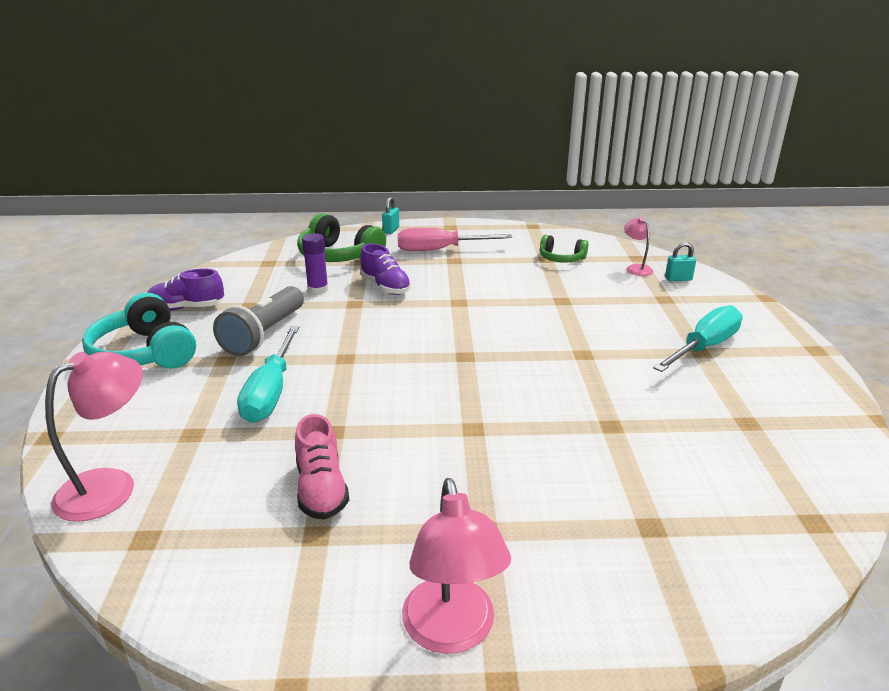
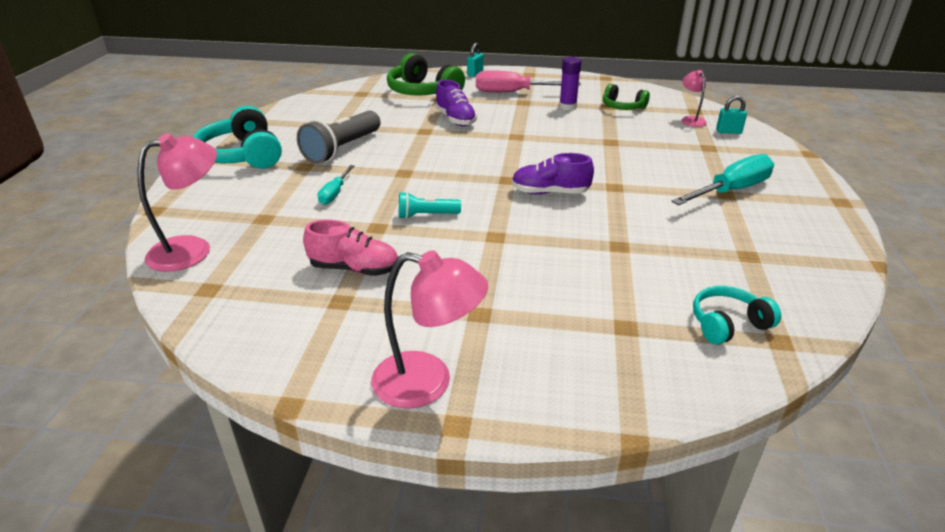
camera: 10 degrees right, 5 degrees up
(186, 308) = (284, 124): purple shoe -> purple shoe (550, 192)
(271, 392) = (335, 193): turquoise screwdriver -> turquoise screwdriver, size x0.54
(318, 290) = (397, 117): purple glue stick -> purple glue stick (567, 107)
(321, 489) = (354, 269): pink shoe -> pink shoe turned 75 degrees counterclockwise
(387, 410) = (426, 215): none -> turquoise flashlight
(452, 632) = (428, 383): pink lamp -> pink lamp turned 75 degrees counterclockwise
(756, 509) = (728, 324): none -> turquoise headphones

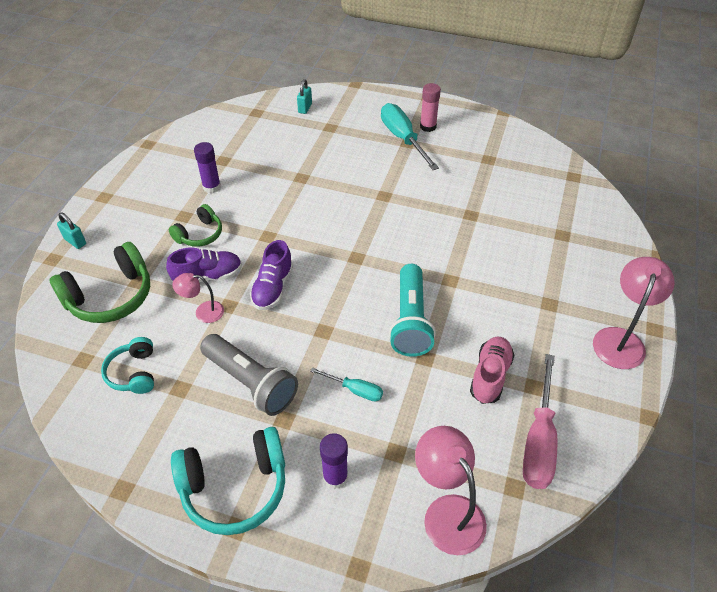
camera: 80 degrees left, 15 degrees up
(243, 193) = (335, 477): none -> purple glue stick
(426, 215) = (410, 321): turquoise flashlight -> turquoise flashlight, size x1.83
(513, 92) = (153, 219): pink screwdriver -> pink screwdriver (539, 440)
(550, 192) = (386, 235): purple shoe -> purple shoe (273, 288)
(622, 107) = (229, 151): green headphones -> green headphones (199, 234)
(691, 120) = (274, 120): pink lamp -> pink lamp (203, 312)
(728, 324) = (559, 191): turquoise headphones -> turquoise headphones (134, 373)
(774, 206) = (428, 127): none -> pink glue stick

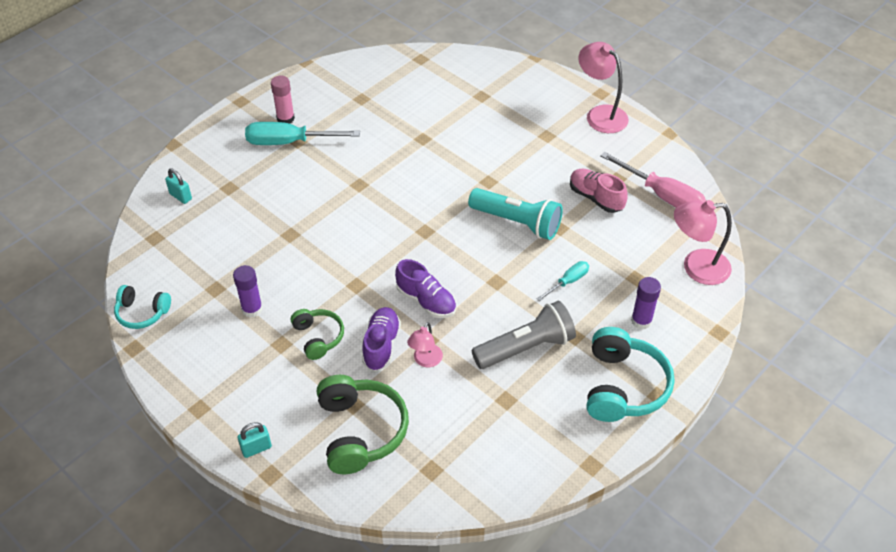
camera: 65 degrees left, 0 degrees up
(134, 373) = (470, 431): turquoise headphones -> turquoise headphones (142, 312)

